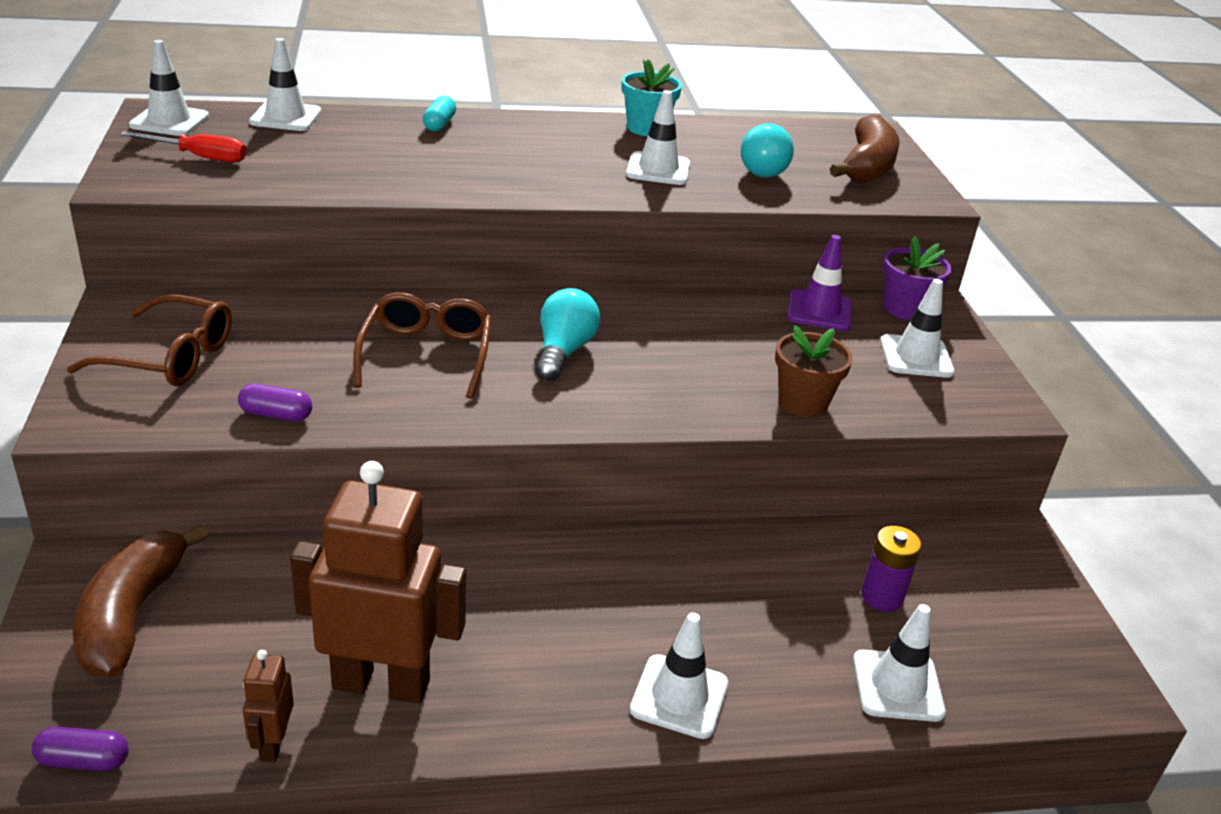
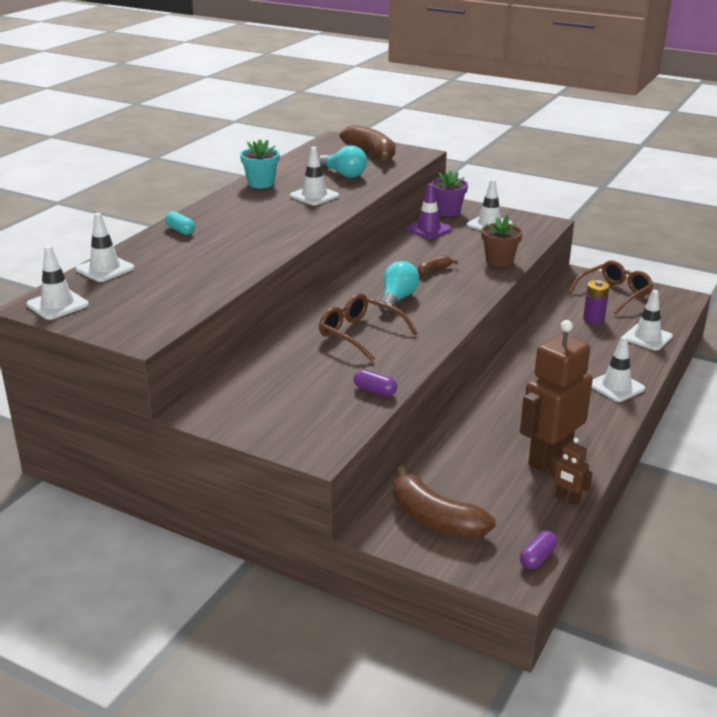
camera: 50 degrees left, 5 degrees down
(170, 357) = (278, 409): brown glasses -> brown glasses (614, 294)
(200, 157) = (131, 307): red screwdriver -> none
(276, 414) = (375, 391): purple capsule -> purple capsule turned 75 degrees clockwise
(563, 352) = (397, 299): turquoise light bulb -> turquoise light bulb turned 60 degrees clockwise
(692, 354) = (434, 270): none -> brown banana

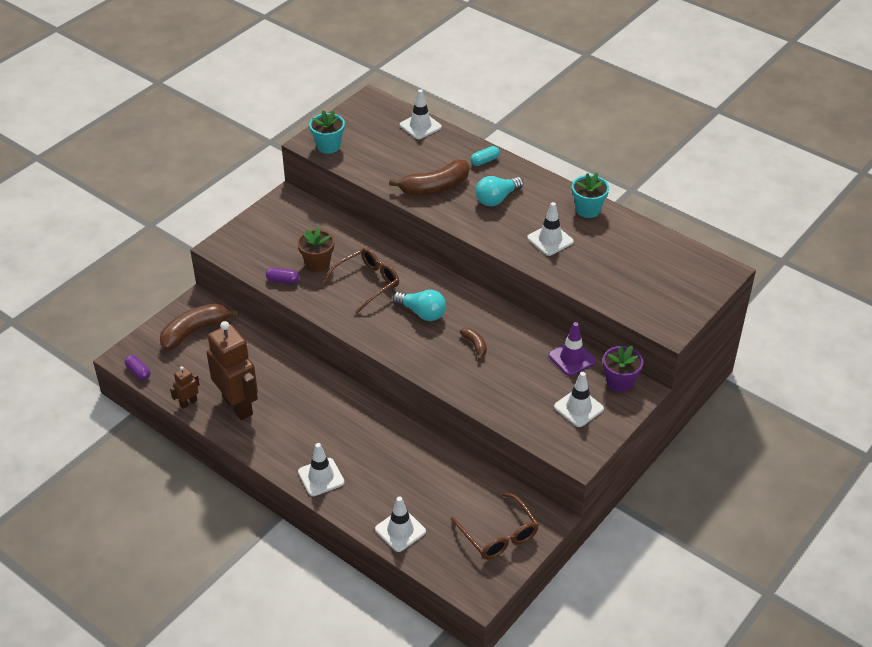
camera: 100 degrees right, 15 degrees up
(57, 305) = (368, 108): white traffic cone -> none
(149, 323) = (328, 146): none -> turquoise flower pot
(344, 174) = (607, 265): turquoise light bulb -> turquoise light bulb (497, 199)
(371, 153) = (670, 292): brown banana -> brown banana (435, 187)
(375, 391) = (283, 280): purple capsule -> purple capsule turned 60 degrees clockwise
(499, 261) = (487, 395): brown flower pot -> brown flower pot (317, 263)
(593, 319) = (446, 499): purple battery -> none

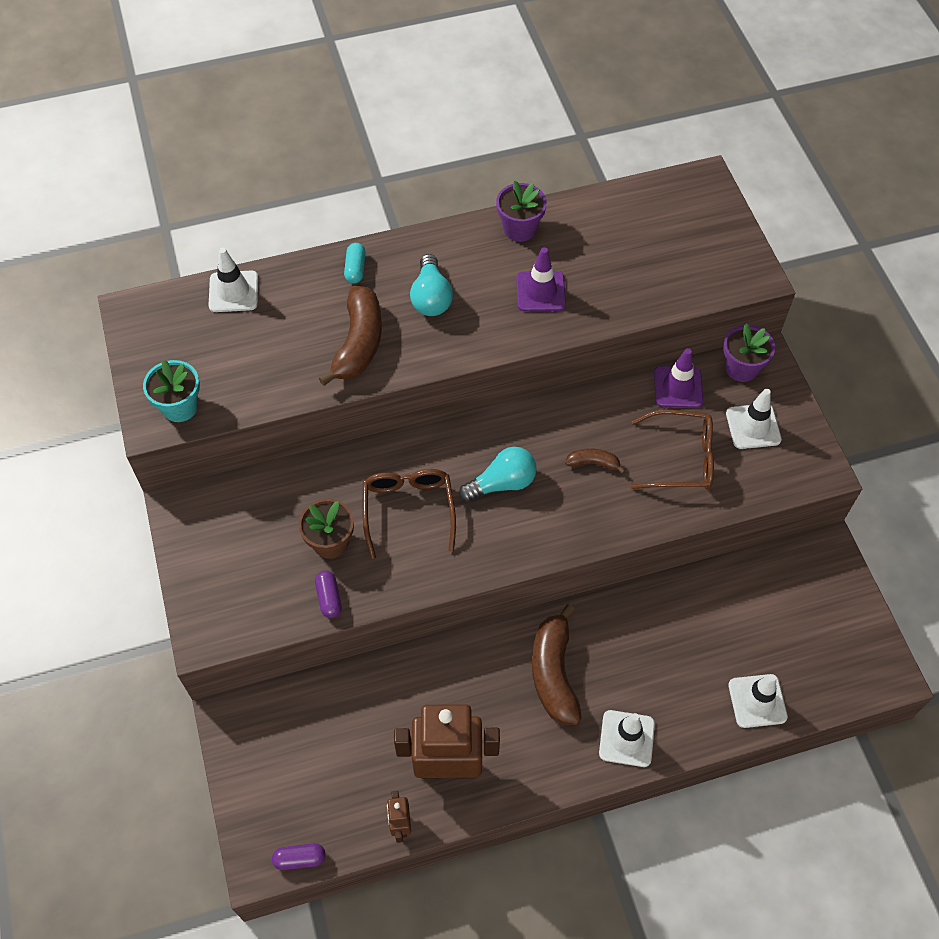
camera: 55 degrees left, 15 degrees up
(195, 332) = (281, 749): brown banana -> brown banana (554, 673)
(283, 280) = (329, 598): purple capsule -> purple capsule turned 60 degrees counterclockwise
(499, 535) = (822, 608): brown glasses -> brown glasses (681, 458)
(550, 240) = (540, 291): white traffic cone -> purple traffic cone
(588, 209) = (519, 229): turquoise flower pot -> purple flower pot

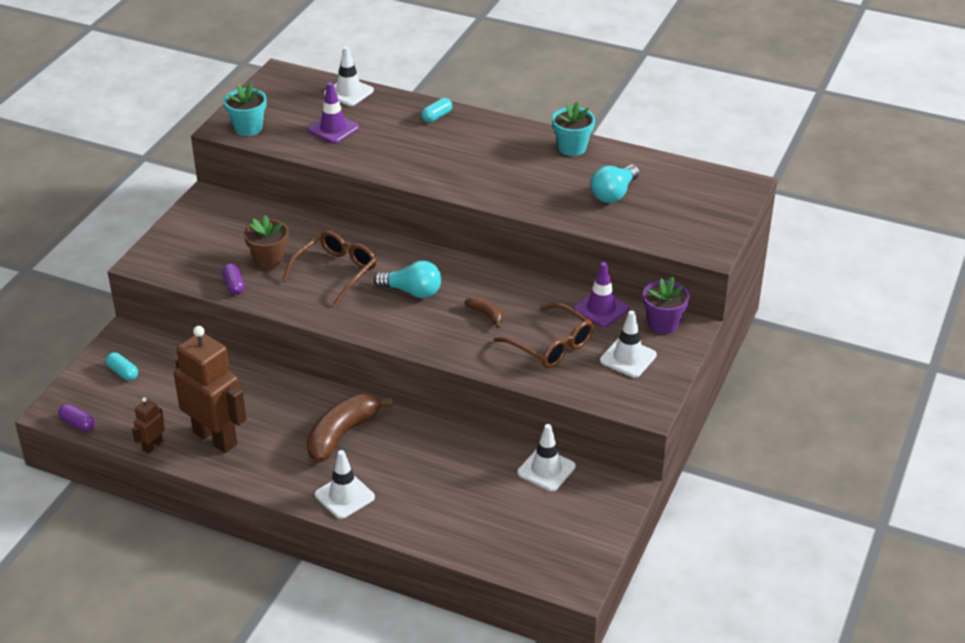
camera: 40 degrees right, 20 degrees down
(277, 763) = (123, 373): none -> turquoise capsule
(329, 598) = (234, 285): purple capsule -> purple capsule turned 45 degrees counterclockwise
(358, 343) = (390, 151): brown banana -> none
(431, 297) = (465, 152): turquoise light bulb -> turquoise light bulb (614, 194)
(519, 229) = (572, 147): purple flower pot -> turquoise flower pot
(540, 291) = (542, 184): purple traffic cone -> purple traffic cone (333, 129)
(757, 701) = (459, 534): white traffic cone -> white traffic cone (546, 470)

